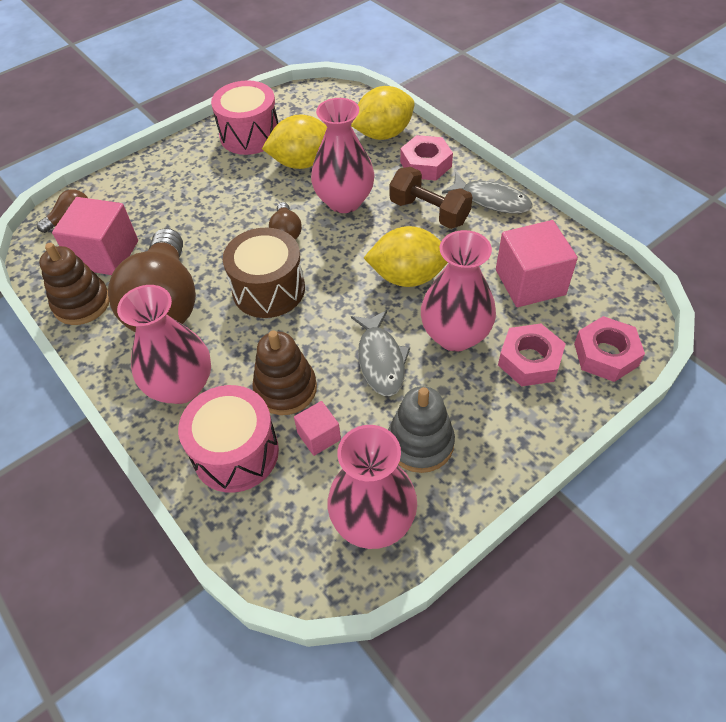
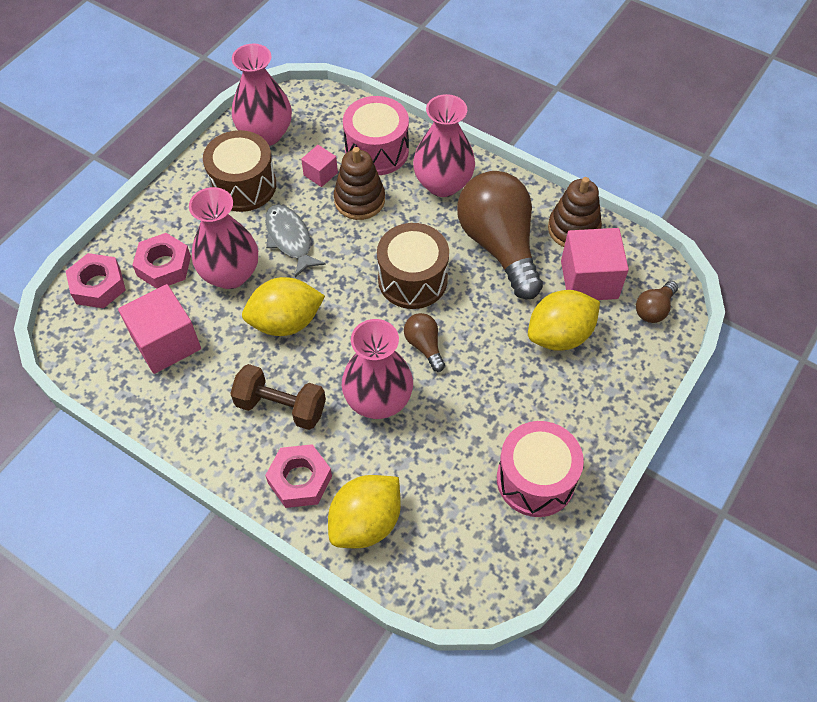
camera: 160 degrees right, 5 degrees up
(302, 163) = (449, 447): yellow lemon -> yellow lemon (559, 335)
(420, 443) = (243, 186): grey stacking toy -> brown drum
(491, 200) = (214, 440): grey fish -> none

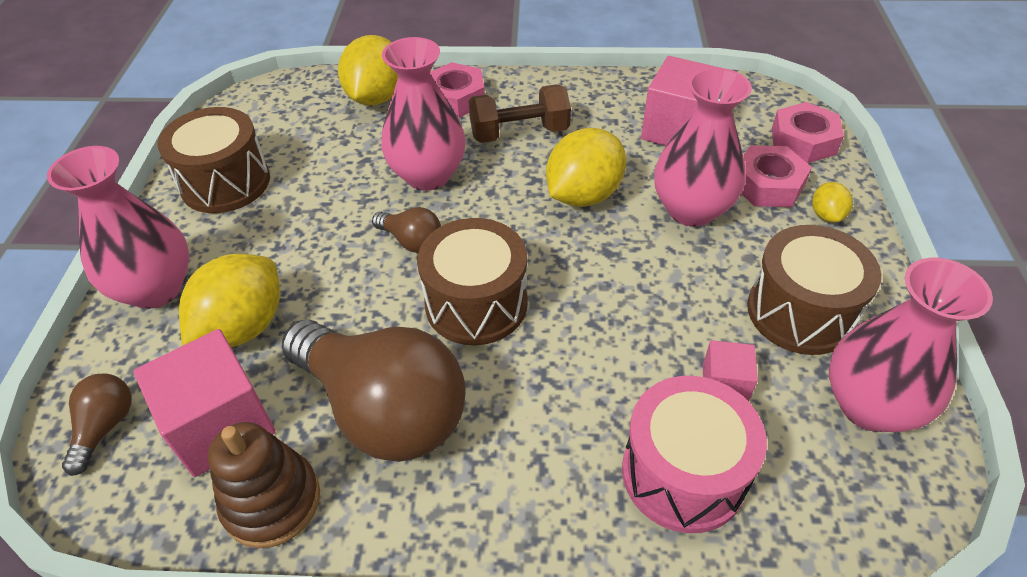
camera: 150 degrees right, 10 degrees down
(157, 228) = (826, 215): none -> yellow lemon
(290, 239) = (669, 277): grey fish -> none
(359, 200) = (633, 373): brown stacking toy -> none
(443, 184) = (533, 470): pink vase -> pink vase (156, 288)
(535, 479) = (225, 183): pink drum -> brown drum

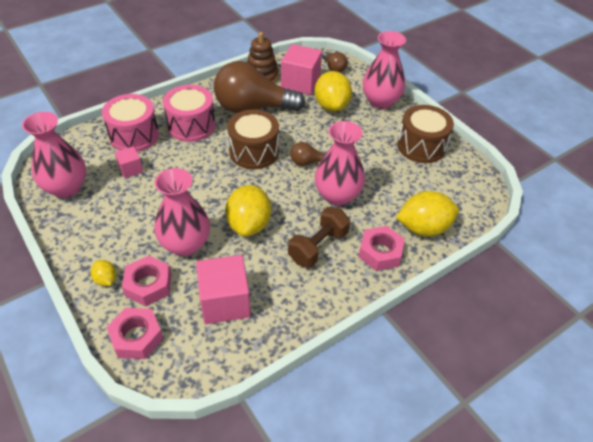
camera: 140 degrees right, 0 degrees up
(376, 97) = (423, 228): yellow lemon -> yellow lemon turned 75 degrees counterclockwise
(544, 432) = (191, 125): none -> pink drum
(800, 312) = (106, 214): brown drum -> none

